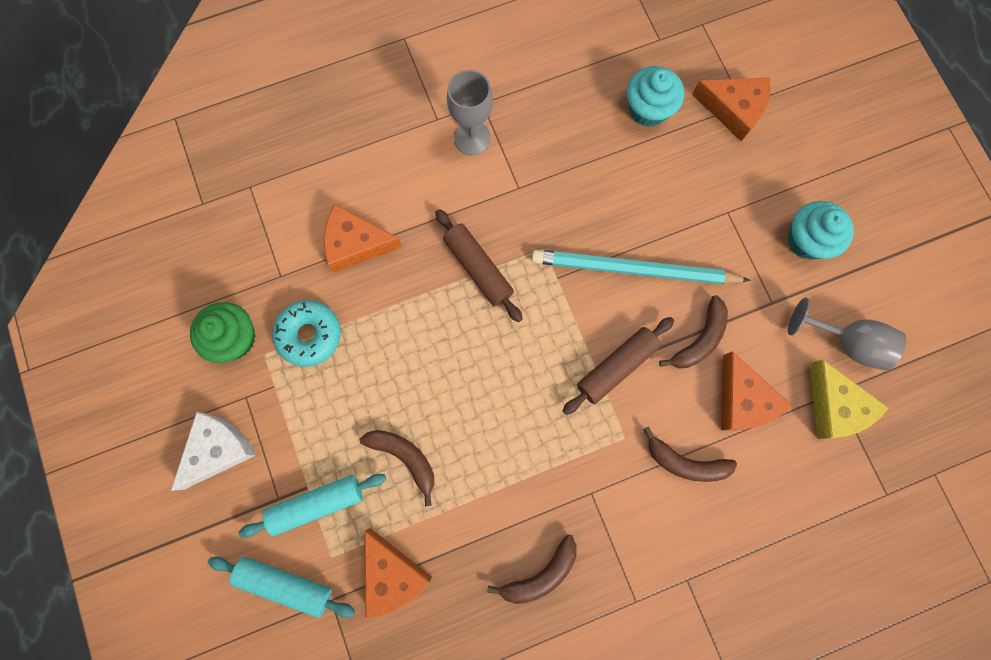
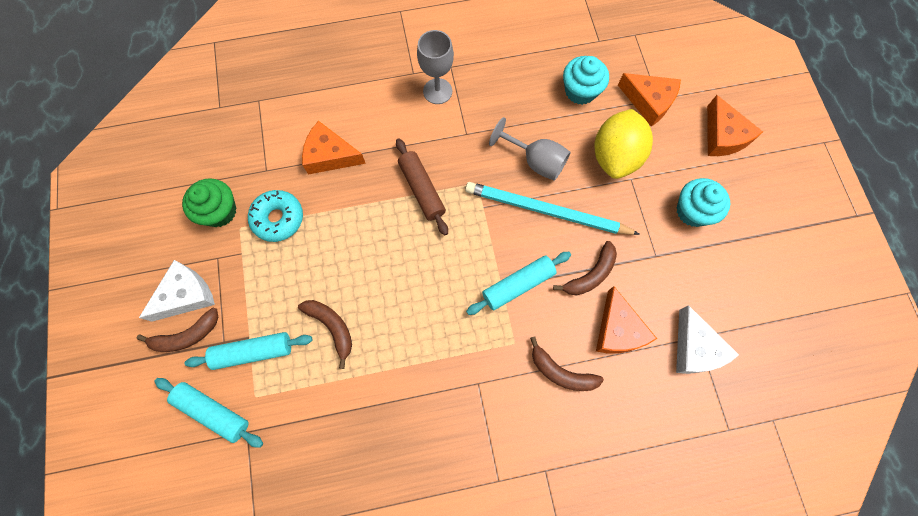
camera: 10 degrees right, 5 degrees down
(392, 574) = (301, 420): orange cheese -> orange cheese (723, 136)
(541, 574) = (423, 442): brown banana -> brown banana (187, 335)
(616, 367) = (518, 285): brown rolling pin -> turquoise rolling pin
(704, 187) = (615, 156): none -> yellow lemon
(834, 406) = (695, 348): yellow cheese -> white cheese
(846, 342) = (713, 298): grey goblet -> grey goblet (535, 161)

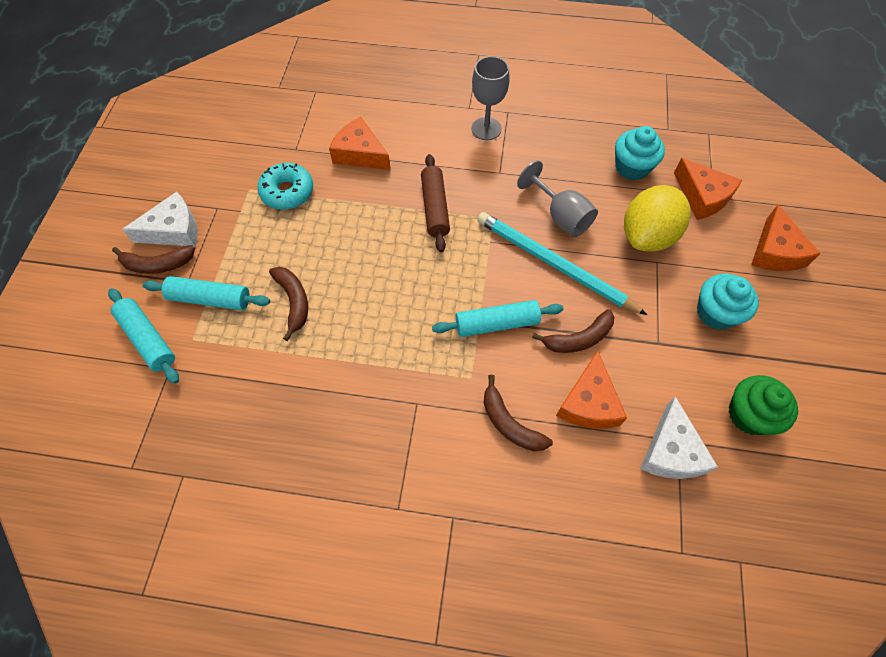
camera: 20 degrees right, 10 degrees down
(219, 211) = (238, 170): green cupcake -> green cupcake (749, 414)

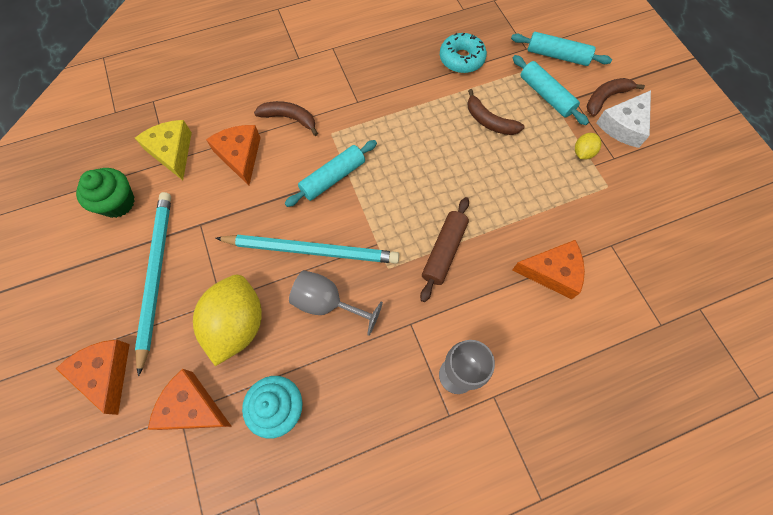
camera: 150 degrees right, 5 degrees up
(210, 299) = (546, 95): turquoise rolling pin -> turquoise rolling pin turned 75 degrees clockwise
(238, 226) = (582, 153): none -> yellow lemon
(287, 192) = (576, 200): turquoise donut -> turquoise donut (461, 59)
(435, 208) = (444, 251): brown rolling pin -> brown rolling pin turned 60 degrees clockwise
(579, 338) = (265, 197): brown banana -> none
(671, 451) = (172, 152): white cheese -> yellow cheese
(716, 313) = (156, 275): turquoise cupcake -> turquoise pencil

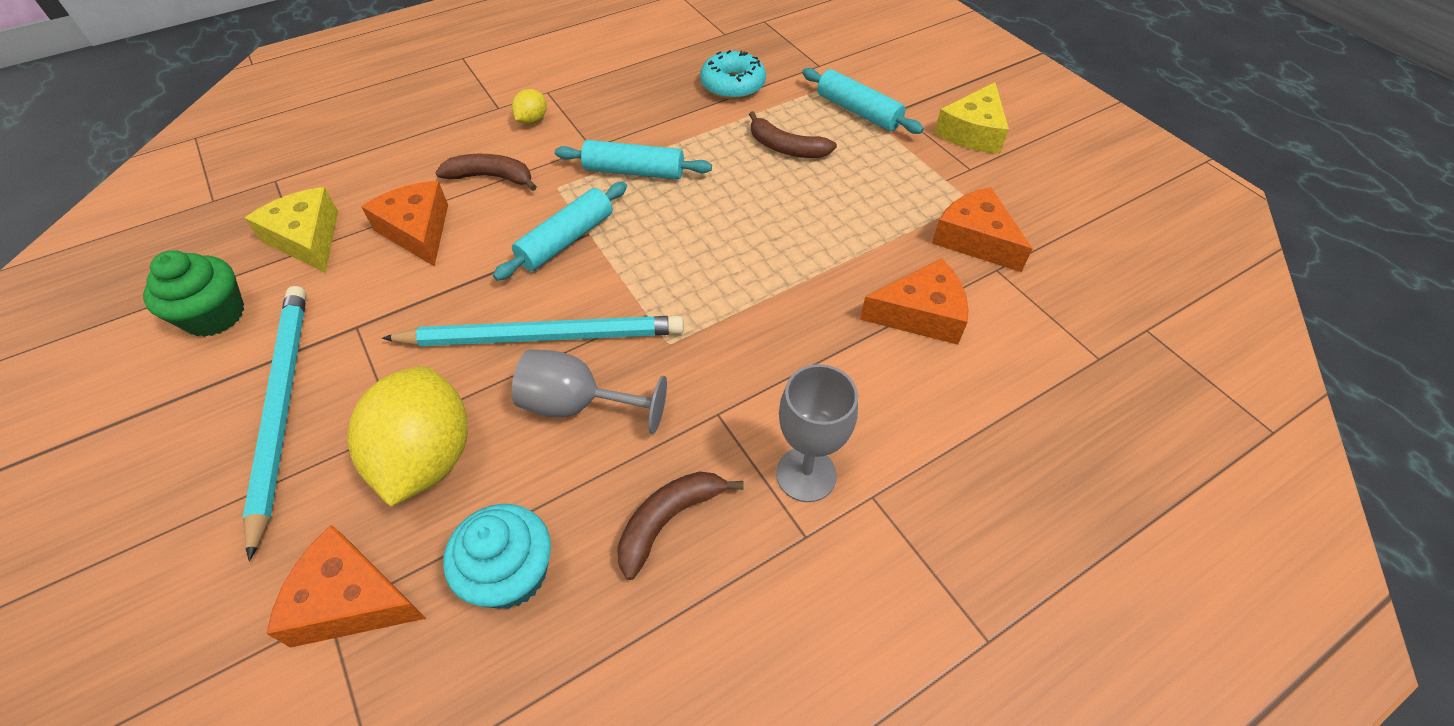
camera: 10 degrees left, 15 degrees down
(105, 373) = (186, 571): orange cheese -> orange cheese (975, 239)
(444, 251) = (752, 310): brown rolling pin -> none
(557, 56) = (862, 68): turquoise rolling pin -> turquoise rolling pin (634, 171)
(582, 153) = (925, 168): yellow lemon -> yellow lemon (532, 120)
(605, 98) = (939, 106): brown banana -> brown banana (668, 520)
(624, 126) = (972, 132): white cheese -> yellow cheese

